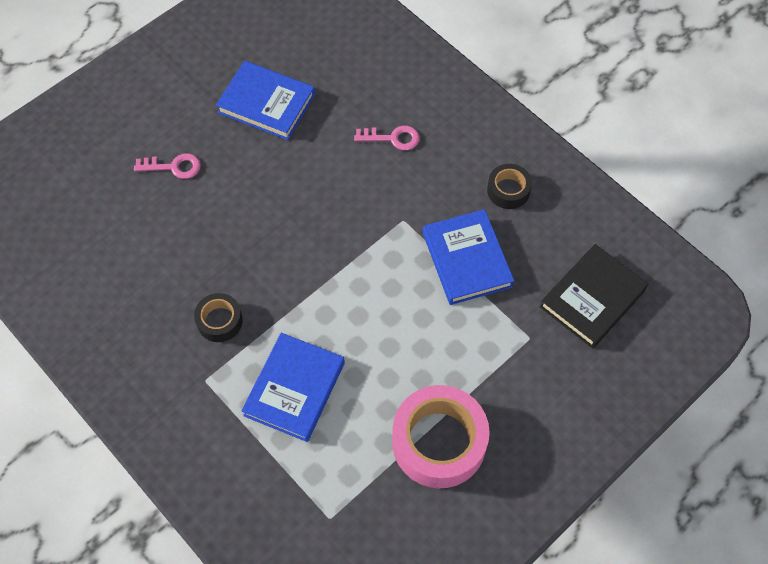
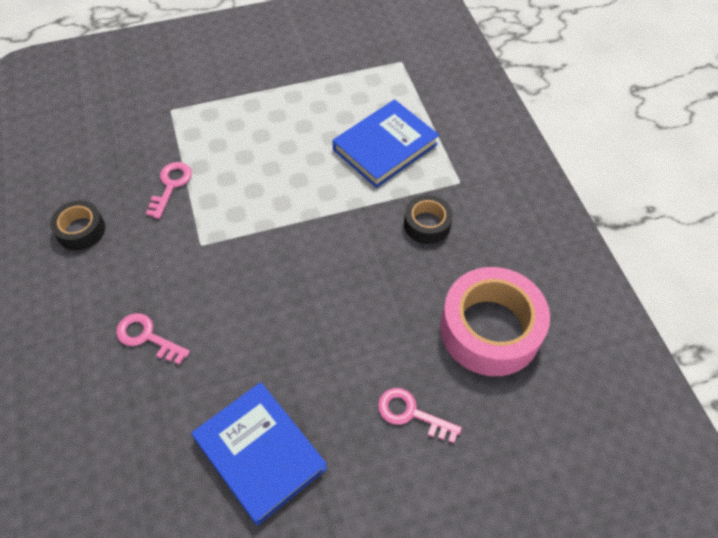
camera: 155 degrees left, 5 degrees down
(439, 442) = (293, 73): pink tape -> pink tape (490, 329)
(467, 260) = (171, 186): blue book -> pink key
(592, 298) = (96, 116): black book -> none

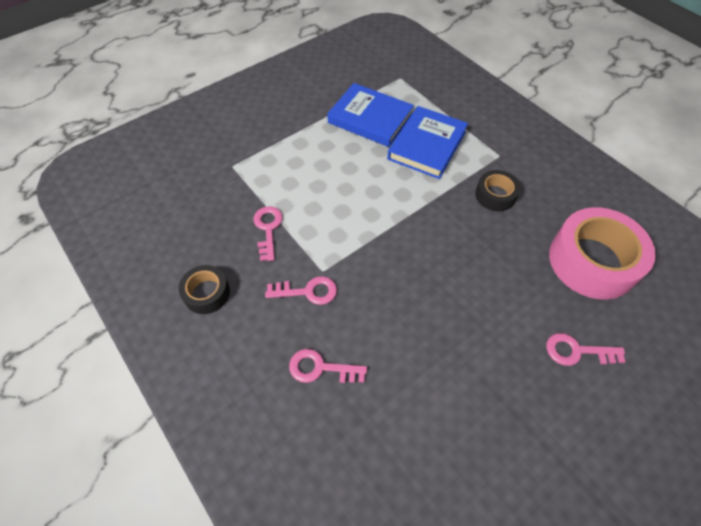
camera: 20 degrees left, 0 degrees up
(175, 260) = (307, 291): none -> pink key
(260, 453) = (478, 434): blue book -> blue book (370, 118)

